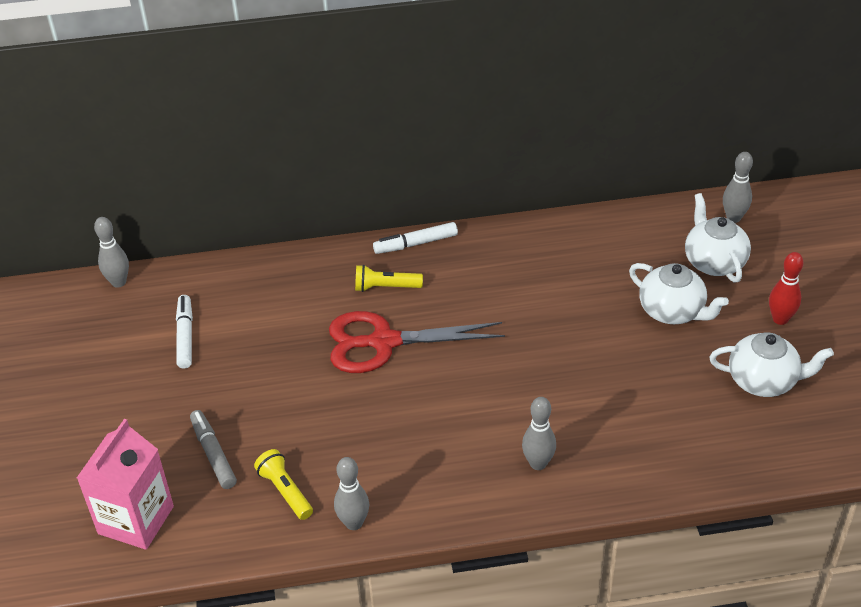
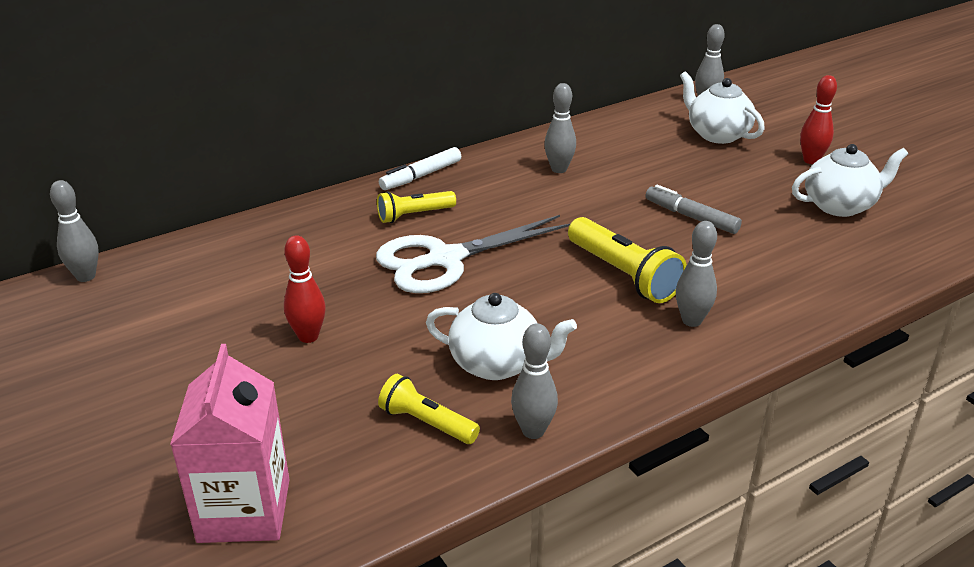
camera: 25 degrees left, 10 degrees down
(185, 336) = (202, 307): white marker -> none
(213, 454) = (310, 410): grey marker -> grey marker (691, 217)
(244, 388) = (308, 336): none -> red bowling pin
(384, 342) = (445, 259): red scissors -> white scissors
(515, 400) = (623, 275): none -> yellow flashlight
(537, 267) = (559, 169): none -> grey bowling pin
(672, 311) = (713, 175): white teapot -> white teapot (497, 364)

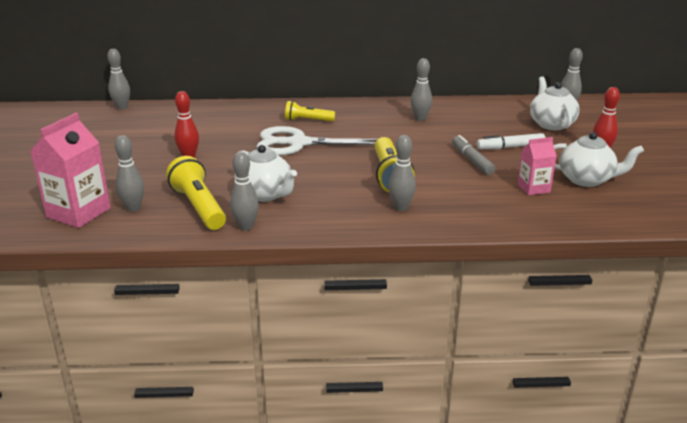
camera: 30 degrees right, 5 degrees down
(326, 464) = (133, 208): none -> grey bowling pin
(421, 176) = (335, 104): white marker -> white marker (510, 147)
(426, 423) = (199, 207): yellow flashlight -> yellow flashlight, size x1.59
(802, 237) = (533, 188): none -> pink carton

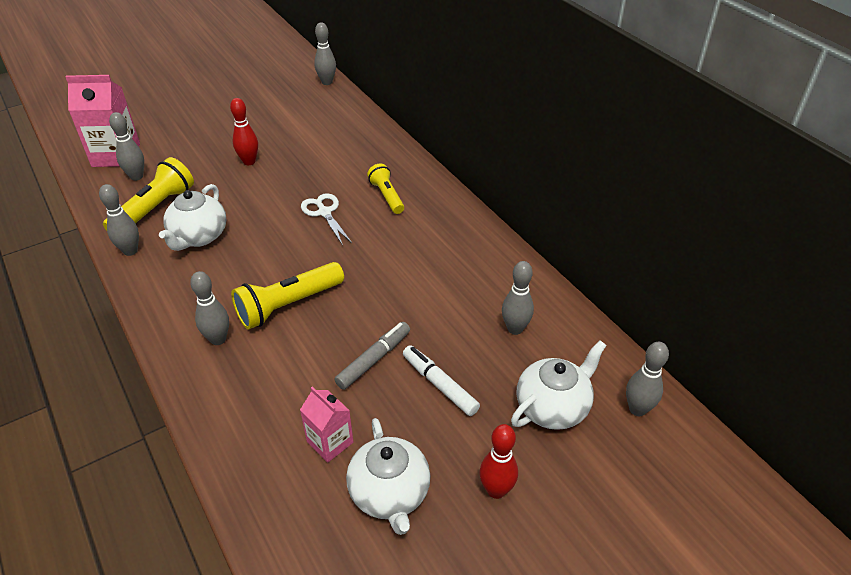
camera: 60 degrees right, 15 degrees up
(298, 143) = (324, 212): white scissors -> white scissors, size x0.55
(420, 118) = (463, 276): grey bowling pin -> grey bowling pin (515, 329)

